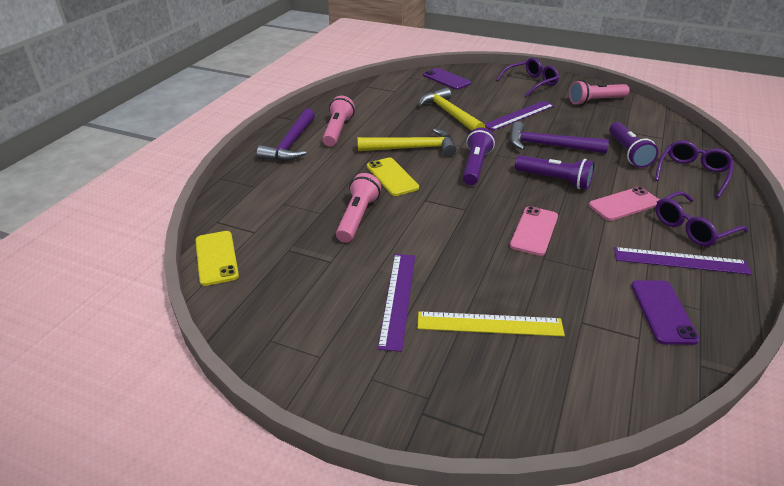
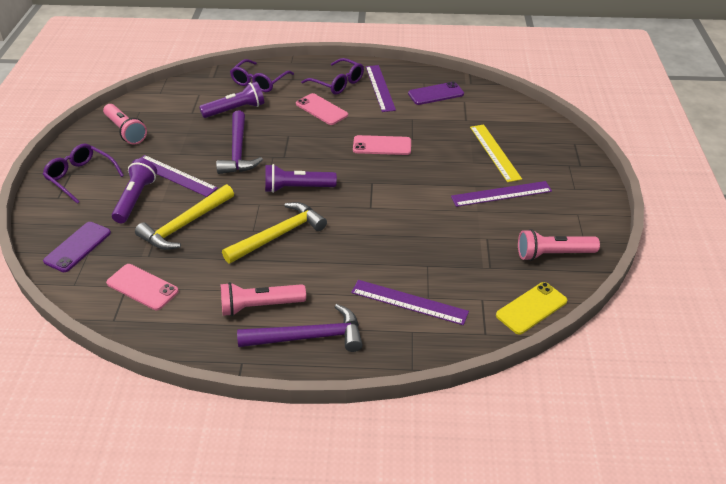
camera: 110 degrees left, 5 degrees up
(286, 192) = (409, 302): none -> purple ruler
(357, 217) = (421, 240): pink flashlight -> pink flashlight (553, 254)
(390, 95) = (142, 287): none -> pink phone
(392, 177) = (342, 236): yellow phone -> none
(412, 148) = (279, 235): yellow hammer -> yellow hammer turned 75 degrees clockwise
(554, 180) = (301, 143): purple flashlight -> purple flashlight (136, 199)
(692, 174) = (259, 82): purple glasses -> purple glasses turned 75 degrees counterclockwise

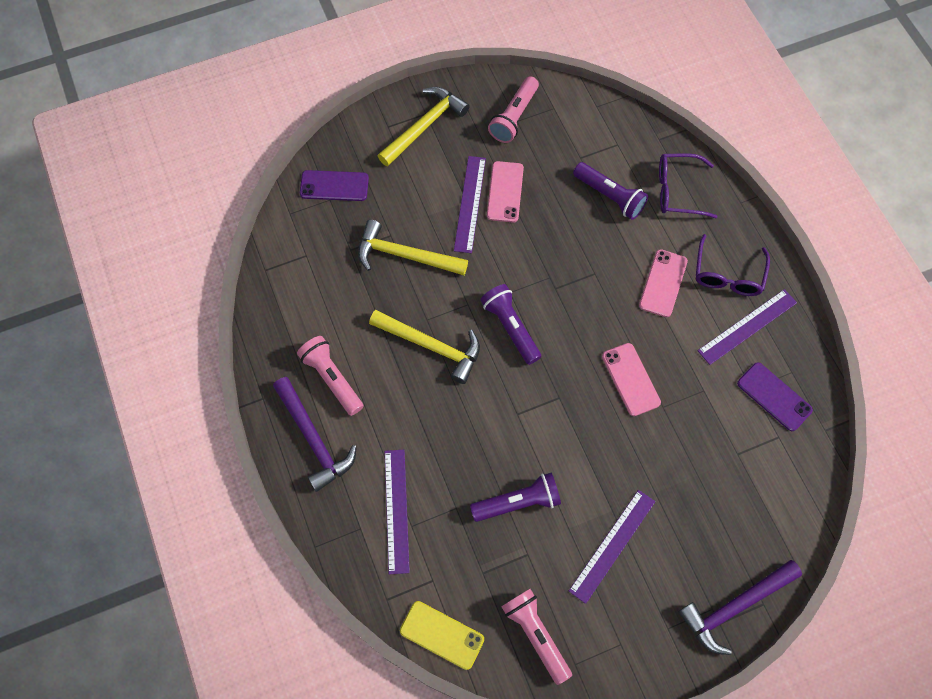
camera: 65 degrees right, 25 degrees up
(81, 177) = (425, 126): purple glasses -> yellow hammer
(136, 199) = (419, 191): purple flashlight -> purple flashlight (518, 502)
(142, 287) = (311, 268): pink phone -> pink phone (505, 192)
(238, 151) = (540, 239): purple hammer -> purple hammer (734, 606)
(494, 152) = (688, 511): yellow ruler -> none
(501, 194) = (612, 545): purple ruler -> purple ruler turned 75 degrees clockwise

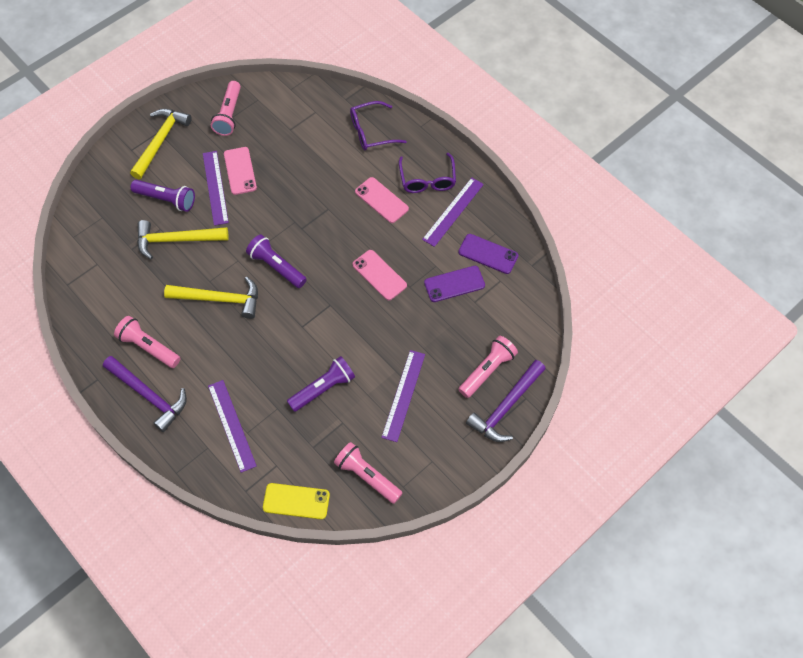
camera: 20 degrees left, 5 degrees down
(334, 186) = (102, 206): purple phone -> purple phone (454, 284)
(609, 196) = (321, 150): purple flashlight -> purple flashlight (166, 199)
(663, 283) = (381, 200): pink phone -> pink phone turned 45 degrees counterclockwise
(726, 550) = (487, 371): none -> pink flashlight

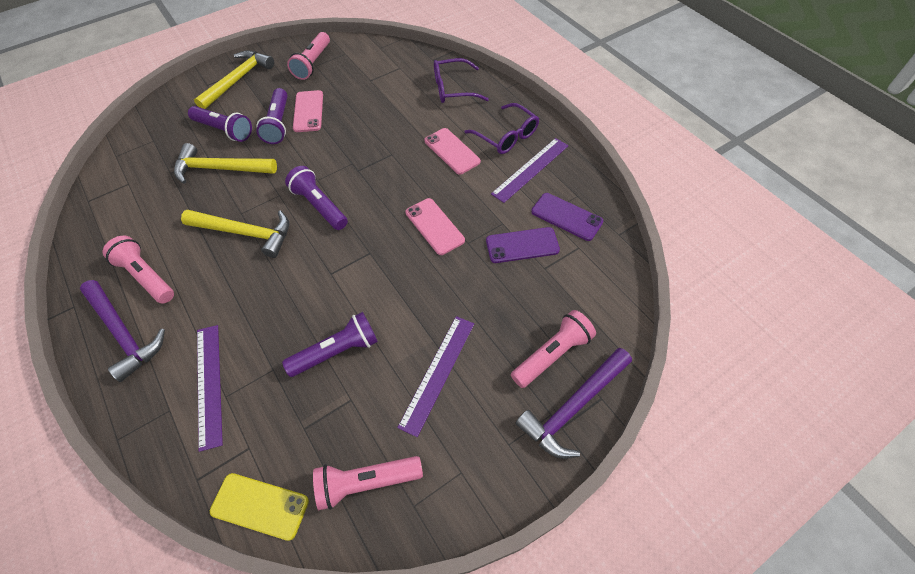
camera: 10 degrees right, 5 degrees down
(215, 187) = (278, 124): purple ruler -> purple flashlight
(367, 476) = (366, 482): pink flashlight -> pink flashlight turned 60 degrees counterclockwise
(427, 179) = (506, 136): purple glasses -> purple glasses turned 45 degrees counterclockwise

